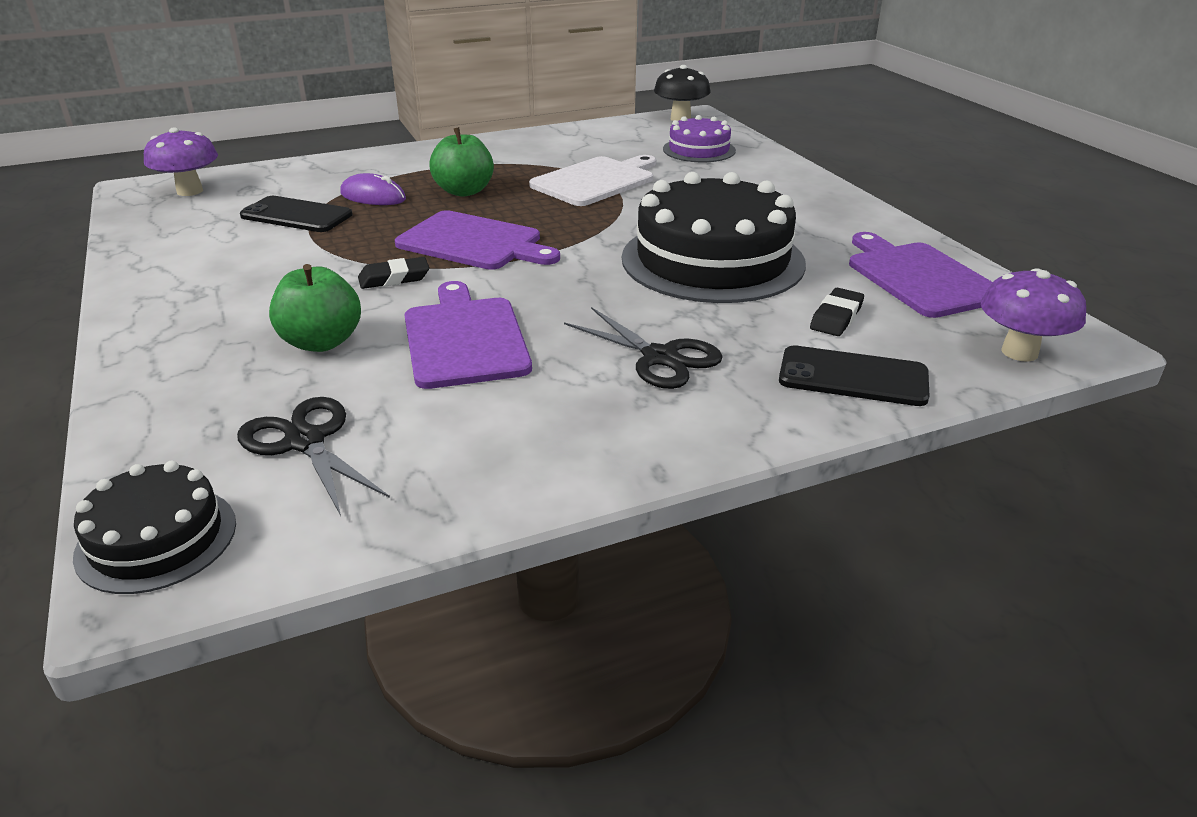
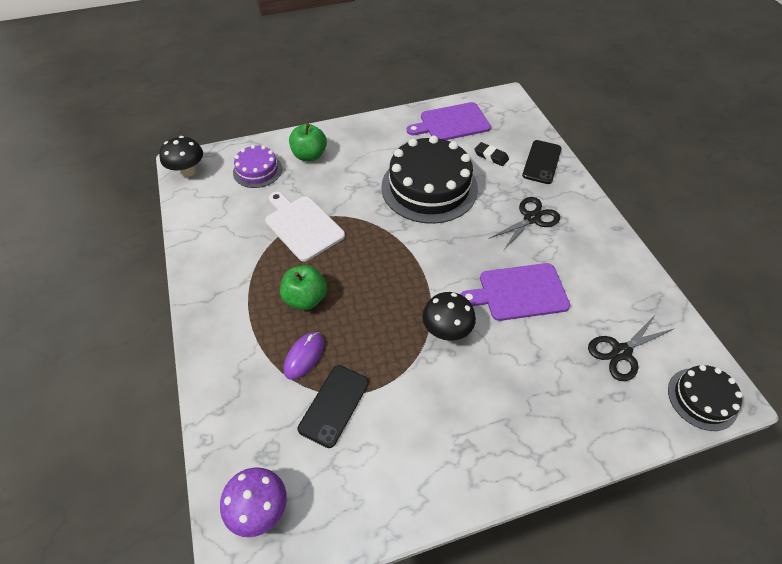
camera: 85 degrees left, 20 degrees up
(321, 342) = (527, 359): green apple -> green apple (309, 155)
(394, 278) = (446, 330): black eraser -> black mushroom
(474, 242) = (396, 291): purple cutting board -> none
(1019, 352) = (518, 114): purple mushroom -> none

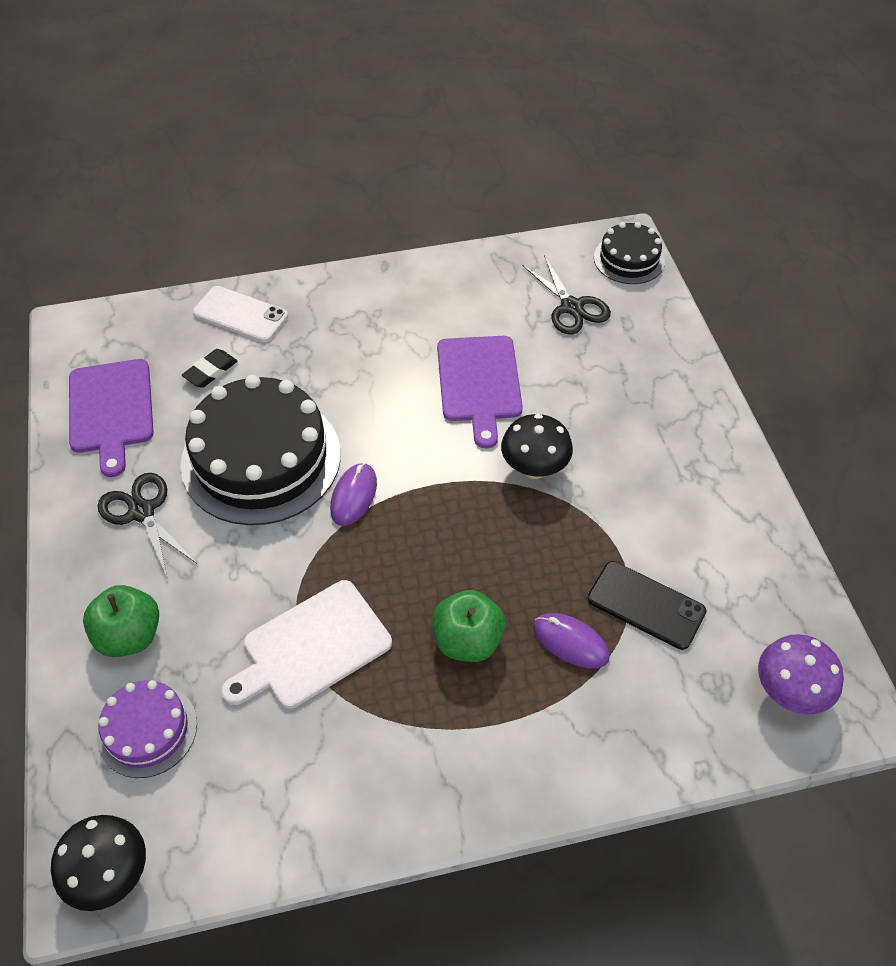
camera: 85 degrees left, 0 degrees up
(408, 233) = (353, 496): none -> purple mouse
(531, 218) = (352, 347): black scissors -> black scissors (142, 512)
(542, 162) = (240, 314): black phone -> white phone

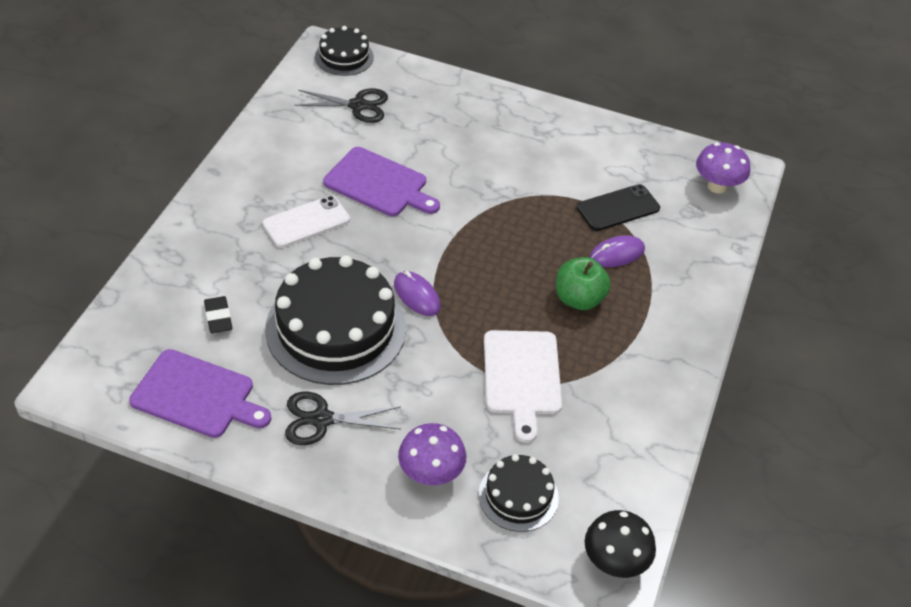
camera: 60 degrees left, 5 degrees down
(129, 636) = (431, 474): green apple -> purple mushroom
(147, 730) = (518, 496): purple cake -> black cake
(240, 314) = (176, 273): white phone -> white phone (306, 222)
(534, 468) = (475, 198): black mushroom -> none

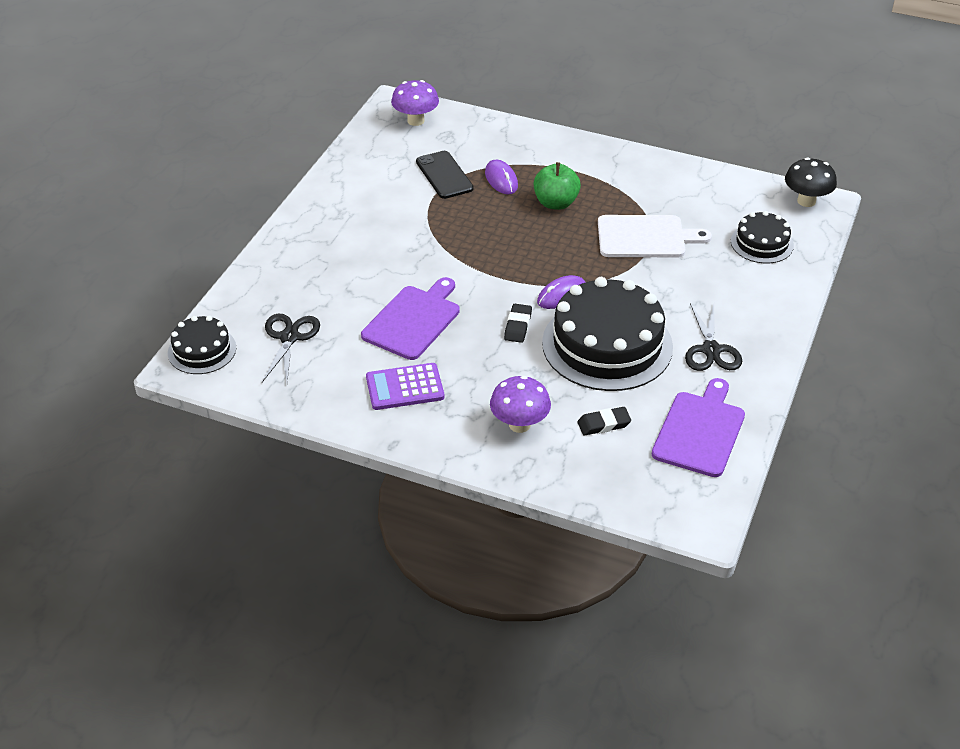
camera: 85 degrees left, 5 degrees down
(286, 178) = (405, 387): none -> purple calculator
(306, 222) = (469, 369): white phone -> none
(368, 259) = (518, 326): none -> black eraser
(431, 474) = (752, 287): purple mushroom -> purple mushroom (519, 424)

